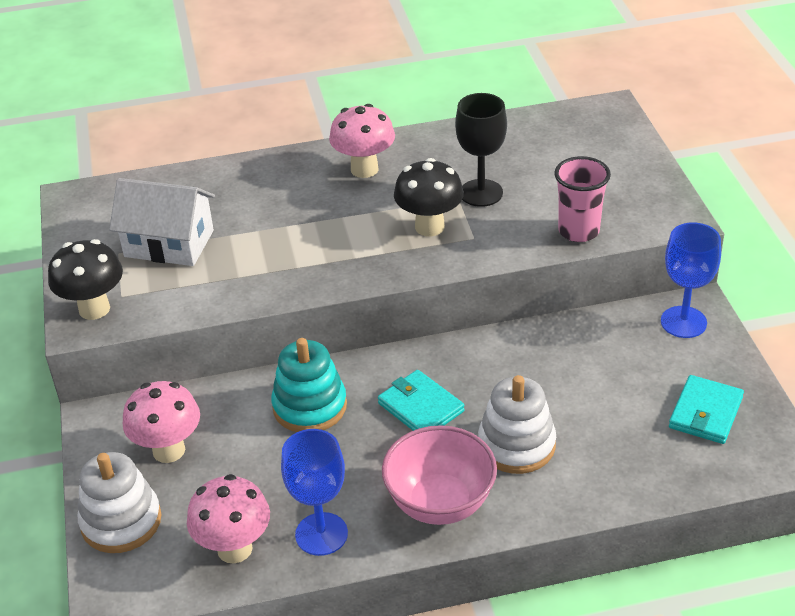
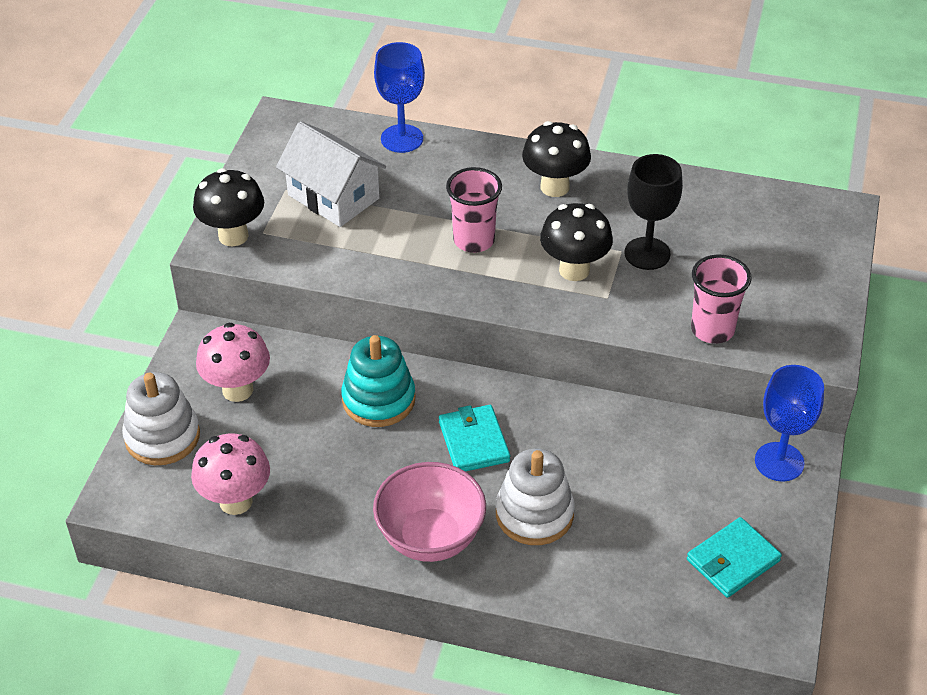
camera: 25 degrees right, 5 degrees up
(321, 534) = (313, 520): blue goblet -> blue goblet (402, 139)
(324, 234) = (474, 240): none -> pink cup
(364, 169) = (554, 187): pink mushroom -> black mushroom

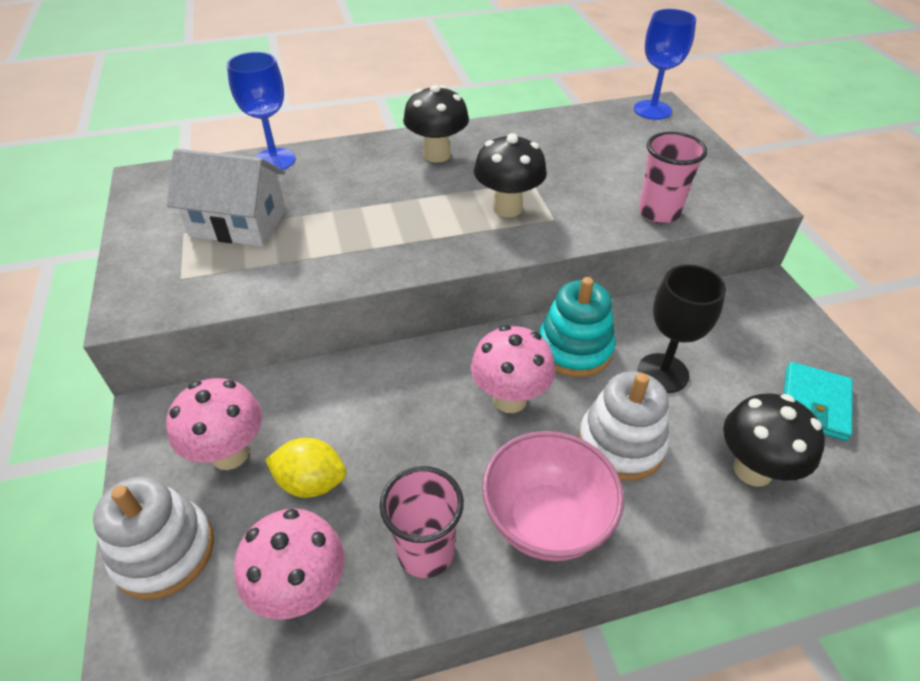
camera: 30 degrees left, 0 degrees up
(233, 236) = (148, 292): black mushroom -> black mushroom (752, 470)
(282, 435) = (311, 482): none -> yellow lemon
(378, 399) = (389, 398): turquoise stacking toy -> turquoise stacking toy (574, 349)
(474, 240) = (401, 215): pink cup -> pink cup (426, 552)
(474, 442) = (510, 399): turquoise wallet -> pink mushroom
(647, 253) = (554, 176): black goblet -> black goblet (663, 373)
(779, 462) = (761, 305): blue goblet -> blue goblet (652, 110)

